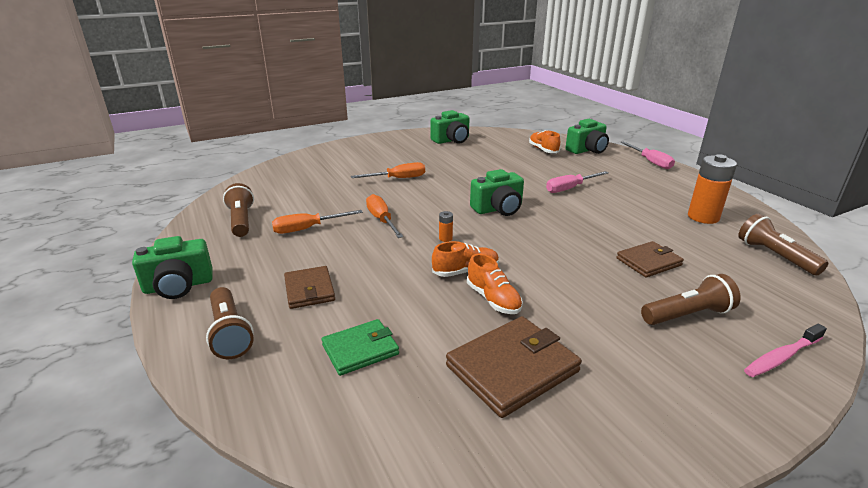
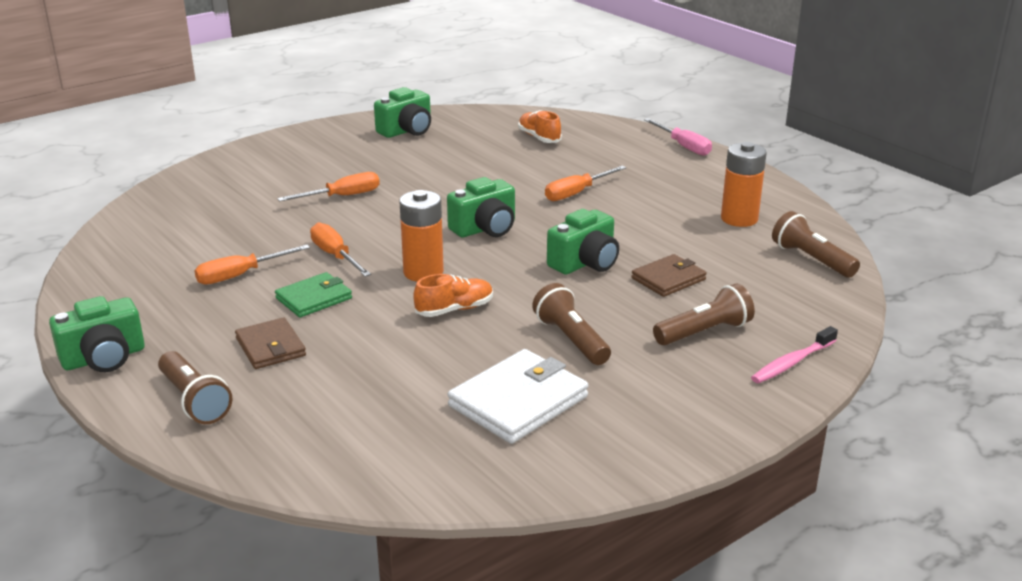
camera: 10 degrees left, 0 degrees up
(241, 221) = (145, 272): brown flashlight -> brown flashlight (571, 339)
(360, 349) = (351, 401): green wallet -> green wallet (314, 298)
(445, 238) = (423, 272): orange battery -> orange battery, size x2.34
(493, 299) = (491, 337): orange shoe -> none
(512, 368) = (518, 401): brown wallet -> white wallet
(570, 188) = (576, 193): pink screwdriver -> orange screwdriver
(587, 150) = (599, 134): green camera -> green camera (585, 263)

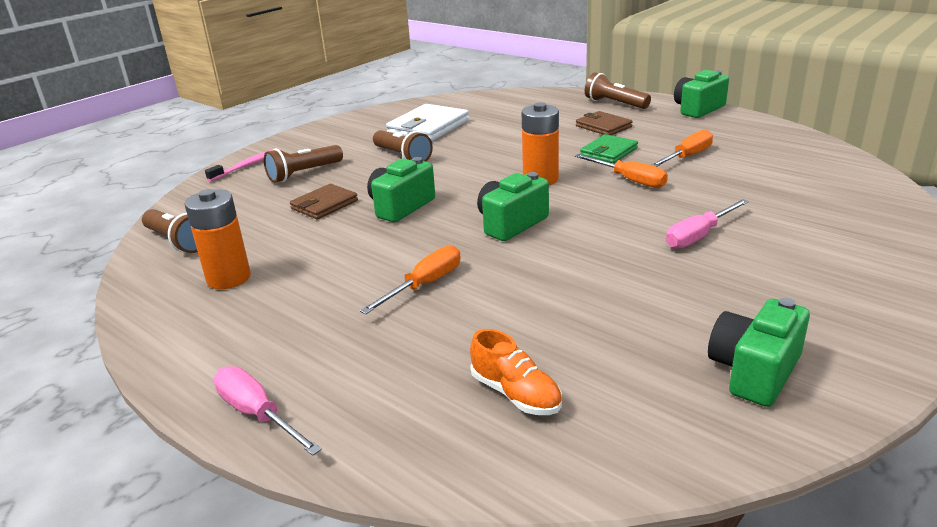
camera: 170 degrees right, 0 degrees up
(342, 196) = (699, 236): orange screwdriver -> pink screwdriver
(454, 309) = (496, 160): orange shoe -> none

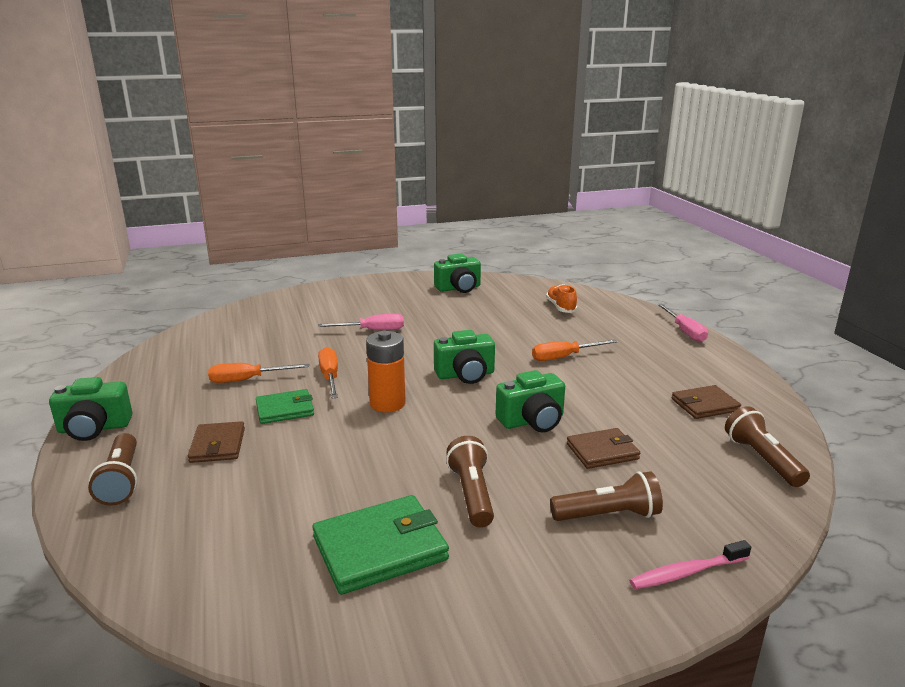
camera: 150 degrees left, 5 degrees down
(229, 278) = (705, 405): orange battery -> brown wallet
(428, 127) = (380, 548): white wallet -> green wallet

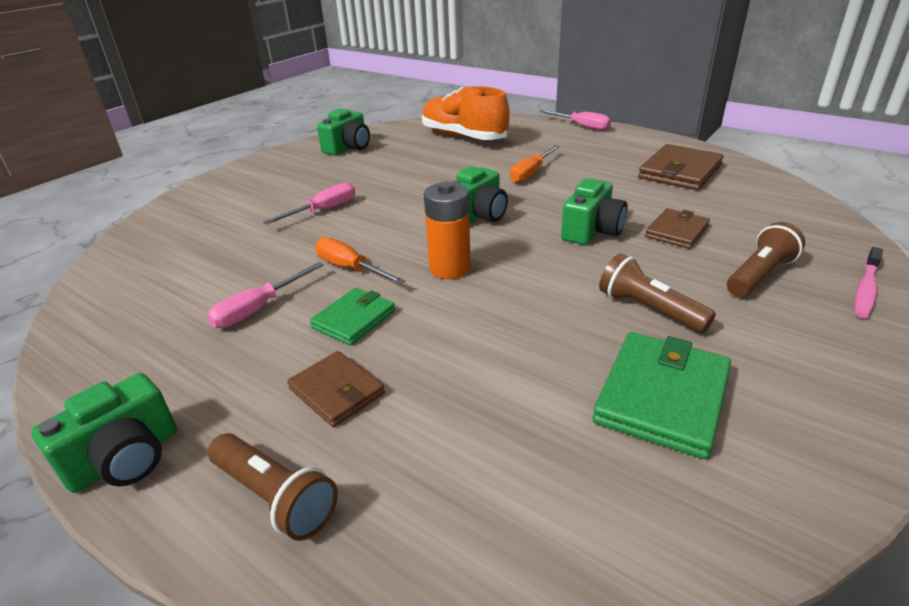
camera: 35 degrees left, 10 degrees up
(247, 380) = (258, 309): orange screwdriver -> pink screwdriver
(561, 307) = (463, 137): orange shoe -> orange shoe, size x1.97
(705, 405) = (680, 171): brown wallet -> brown wallet, size x1.59
(762, 459) = (770, 193): brown flashlight -> none

